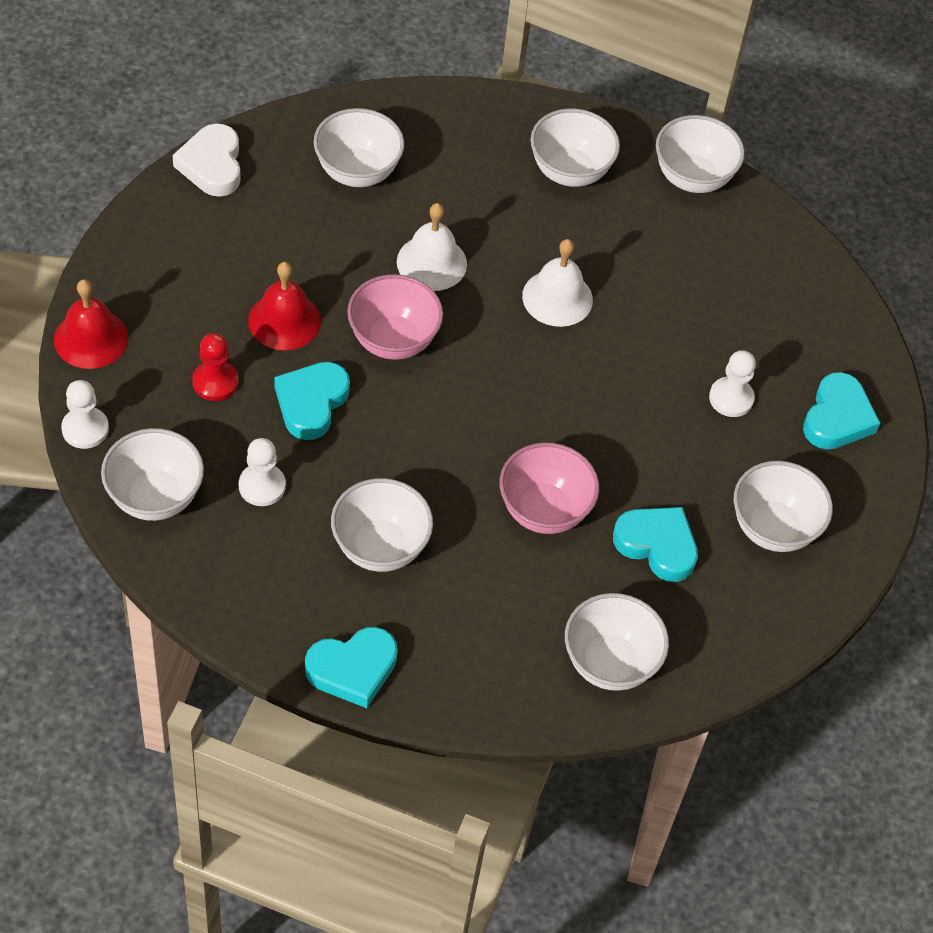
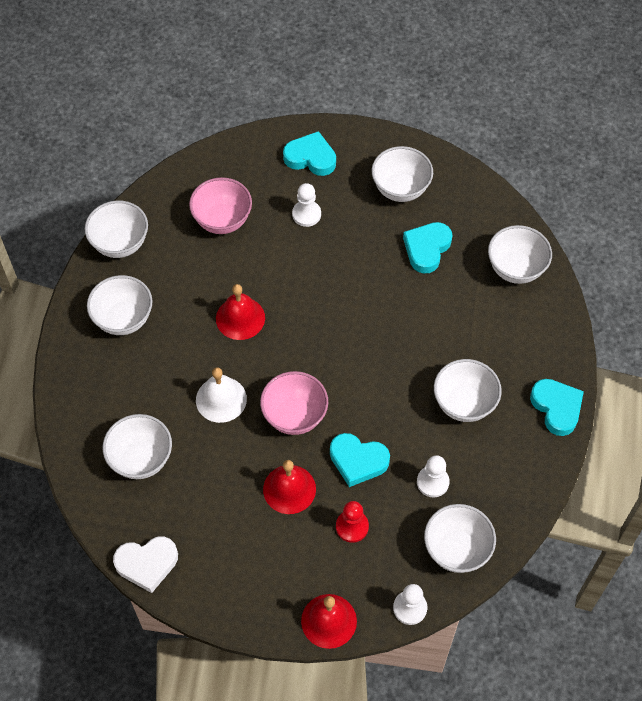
camera: 90 degrees left, 5 degrees up
(544, 510) = (415, 312): pink bowl -> pink bowl (222, 220)
(557, 298) = (240, 318): white bell -> red bell

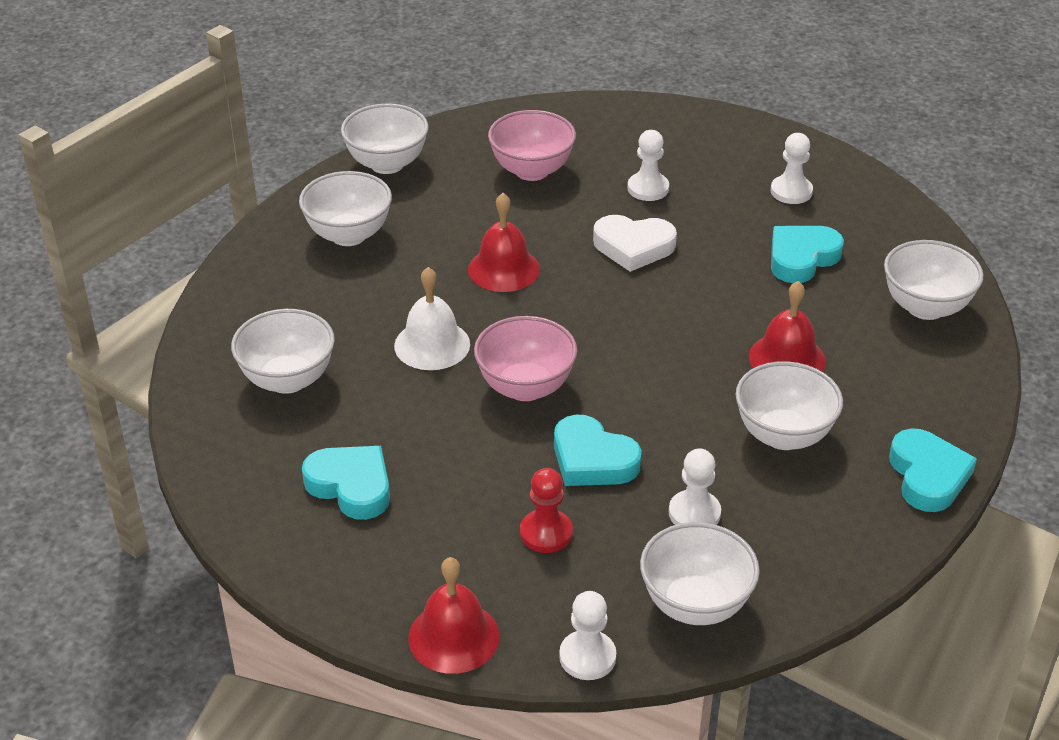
camera: 20 degrees right, 20 degrees down
(147, 564) = (228, 495): white heart -> white heart (633, 247)
(289, 489) = (475, 465): red bell -> red bell (787, 359)
(310, 158) = (681, 137): turquoise heart -> turquoise heart (351, 486)
(400, 189) = (791, 191): white bowl -> white pawn

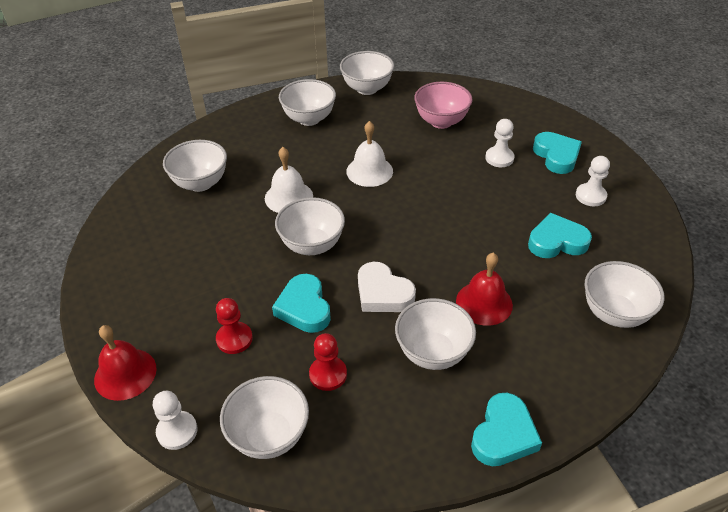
camera: 35 degrees right, 5 degrees up
(351, 486) = (168, 257): turquoise heart -> turquoise heart (556, 156)
(504, 269) = (369, 171): red bell -> white bell
(525, 387) = (312, 245): pink bowl -> white bowl
(633, 247) = (456, 189): white heart -> white heart (383, 293)
(694, 513) = (328, 374): white pawn -> red pawn

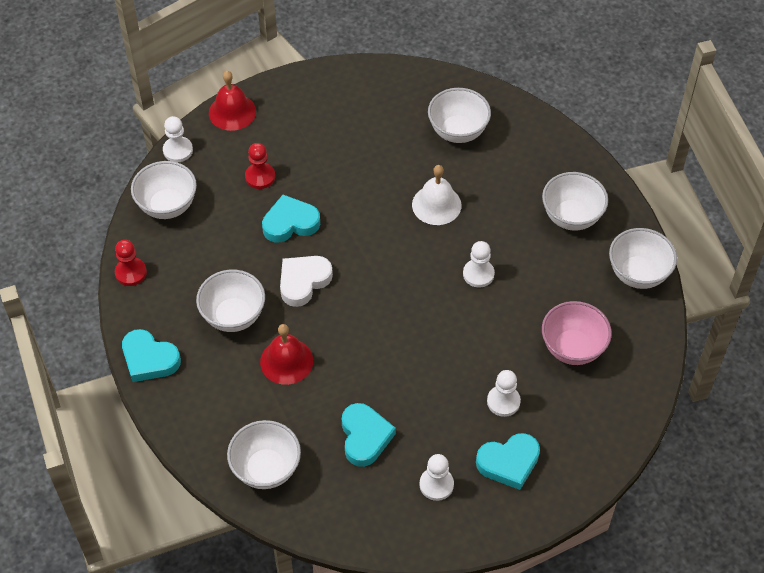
camera: 90 degrees right, 10 degrees up
(312, 245) = (367, 226): white bowl -> none
(328, 374) = (218, 241): red pawn -> red pawn (131, 272)
(369, 171) = (478, 274): white bell -> white pawn

